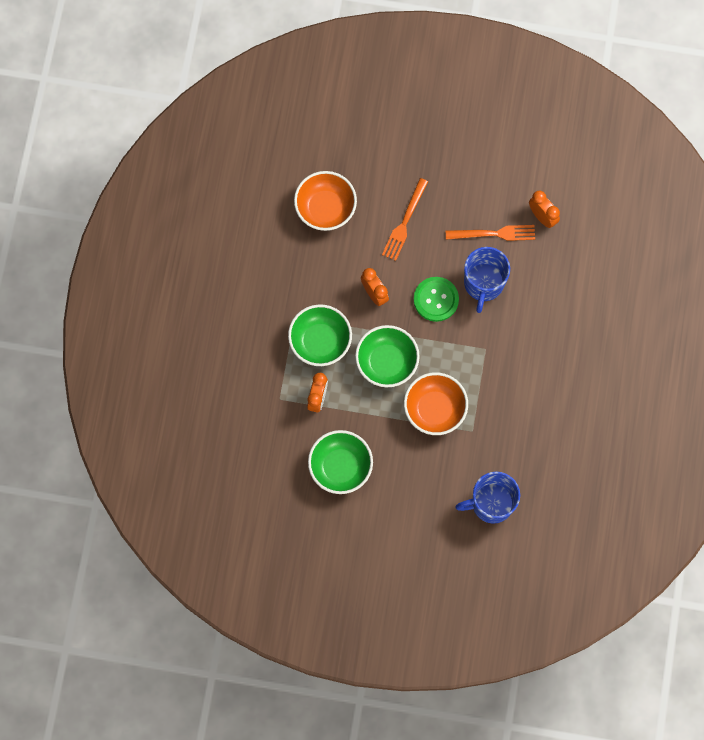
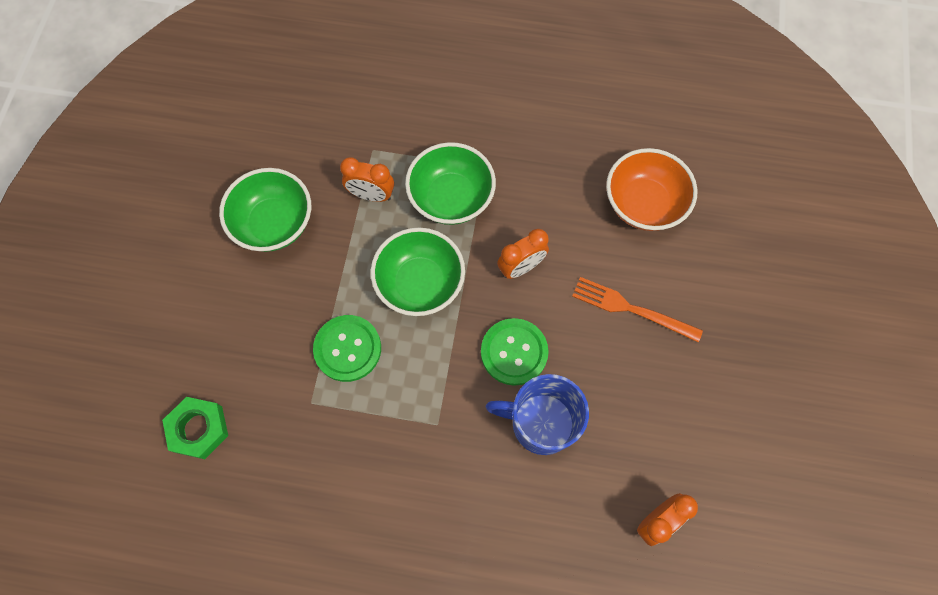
camera: 90 degrees right, 5 degrees down
(434, 409) = (347, 349): orange bowl -> green button
(491, 503) = (198, 429): blue mug -> green nut
(494, 234) = (622, 441): orange fork -> none

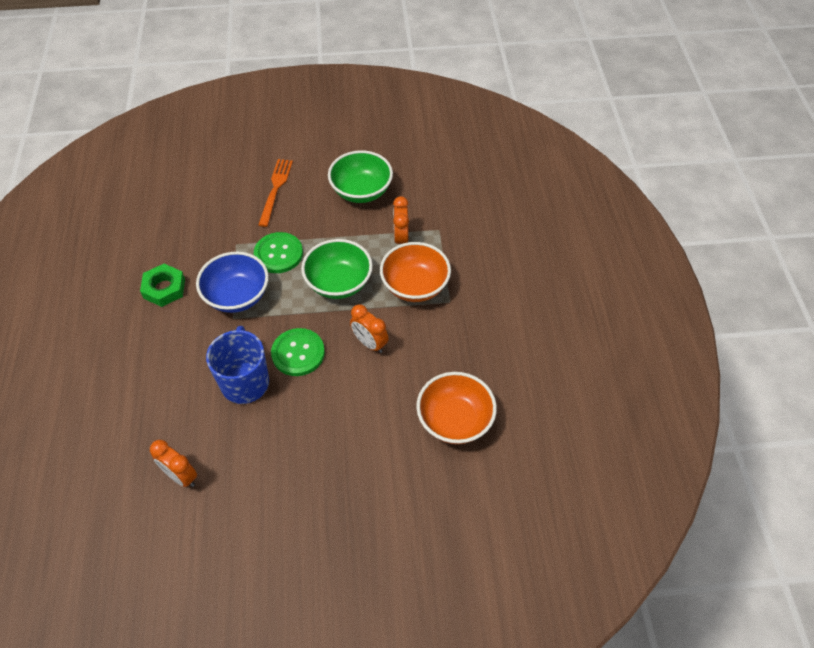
camera: 75 degrees right, 15 degrees down
(198, 429) = (208, 193): green nut -> green nut (164, 288)
(402, 414) = (237, 296): none -> blue bowl
(451, 198) = (415, 286): green bowl -> orange bowl
(631, 309) = (354, 427): orange fork -> orange fork (275, 189)

